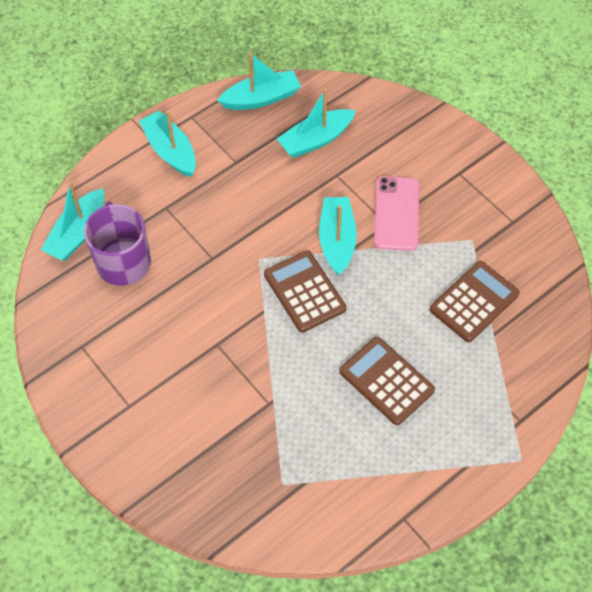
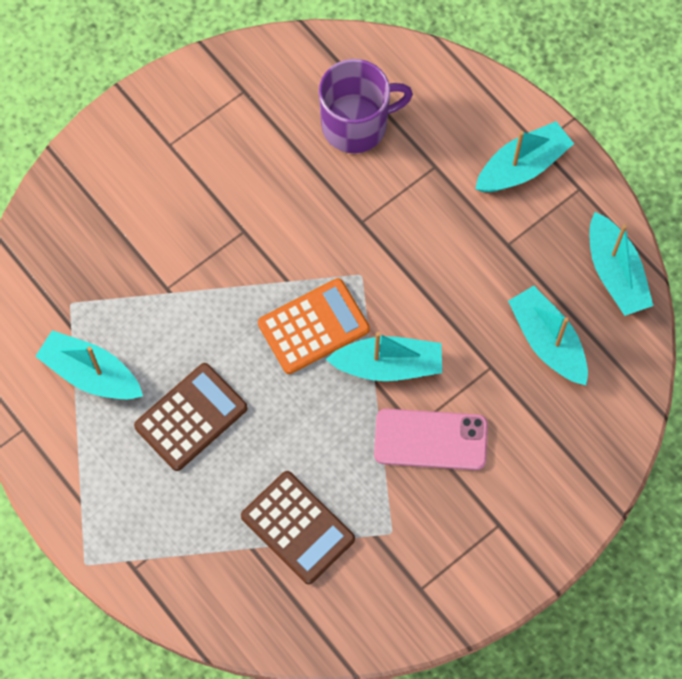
camera: 90 degrees right, 10 degrees up
(78, 233) = (396, 73): turquoise boat -> turquoise boat (91, 374)
(304, 291) = (313, 327): brown calculator -> orange calculator

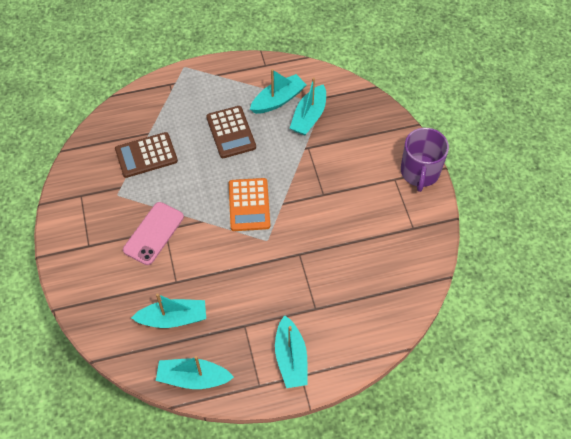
camera: 115 degrees right, 10 degrees down
(356, 124) = (364, 277): purple mug -> purple mug (420, 172)
(388, 365) = (206, 231): turquoise boat -> turquoise boat (309, 116)

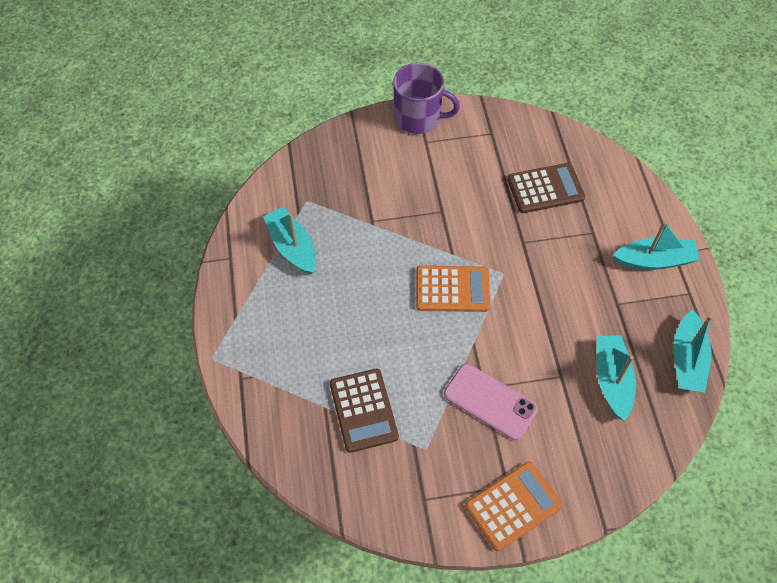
camera: 85 degrees left, 0 degrees up
(73, 250) = (513, 506): none -> orange calculator
(231, 132) = (337, 304): brown calculator -> brown calculator (545, 189)
(309, 116) = (324, 215): turquoise boat -> none

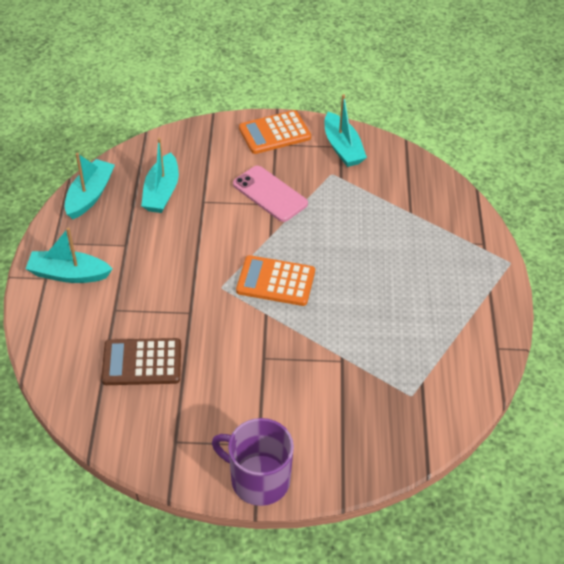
camera: 170 degrees left, 10 degrees down
(292, 247) = (430, 347): turquoise boat -> turquoise boat (342, 148)
(363, 410) = (378, 205): brown calculator -> none

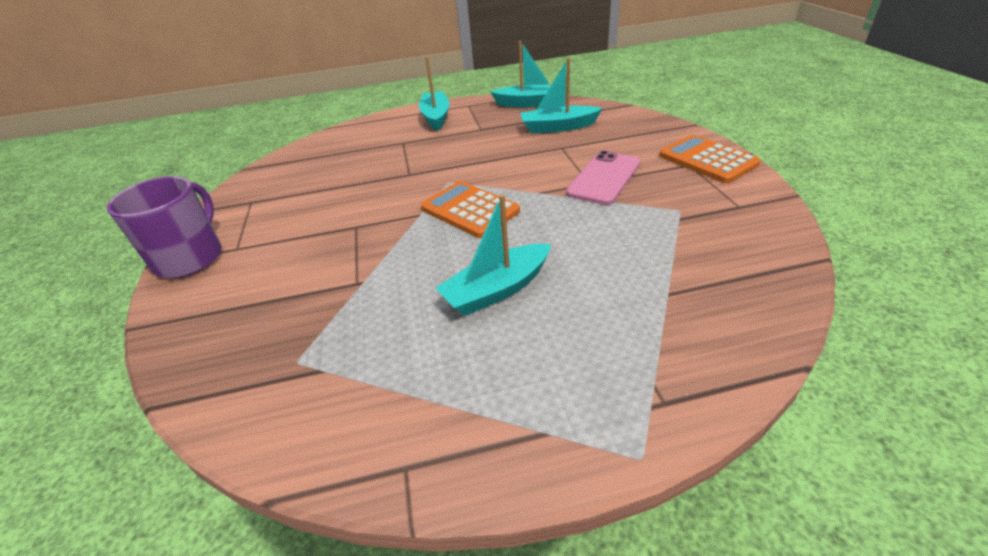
camera: 80 degrees right, 10 degrees down
(142, 362) = (343, 166): brown calculator -> none
(275, 281) = (470, 210): orange calculator -> orange calculator turned 45 degrees counterclockwise
(342, 148) = (738, 208): turquoise boat -> turquoise boat (497, 290)

